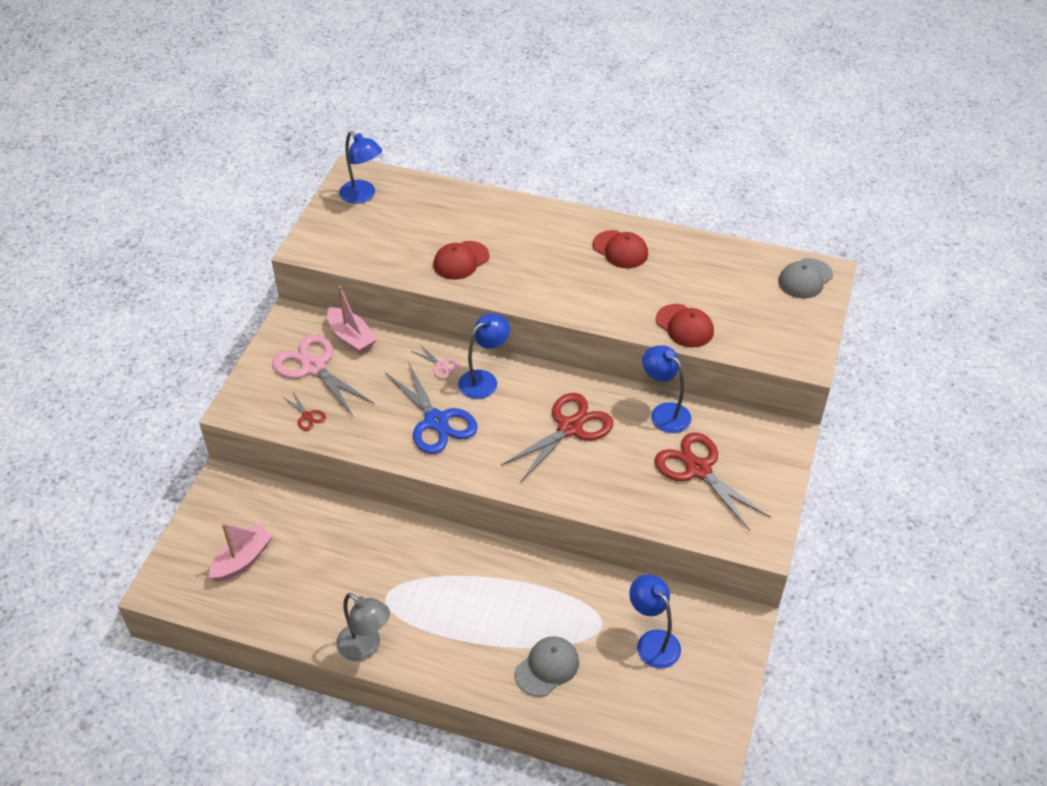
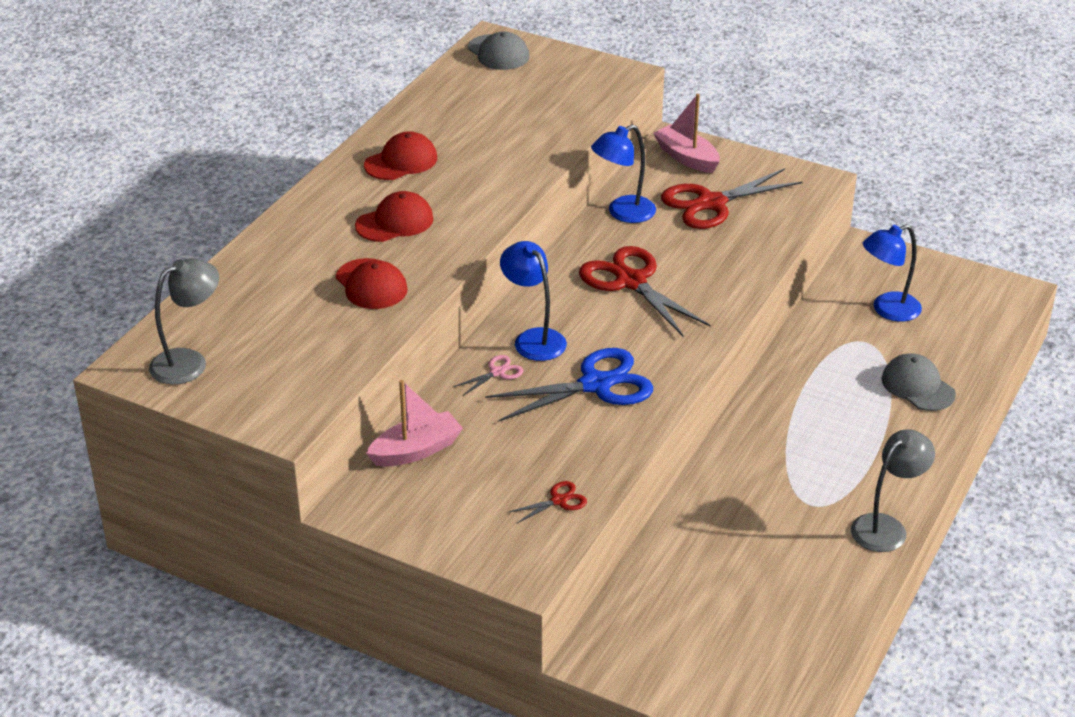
camera: 80 degrees left, 10 degrees down
(242, 559) = (739, 638): pink boat -> pink boat (686, 158)
(313, 367) = (464, 491): pink scissors -> none
(363, 196) = (189, 362): blue lamp -> grey lamp
(684, 326) = (549, 137): red cap -> red cap (394, 222)

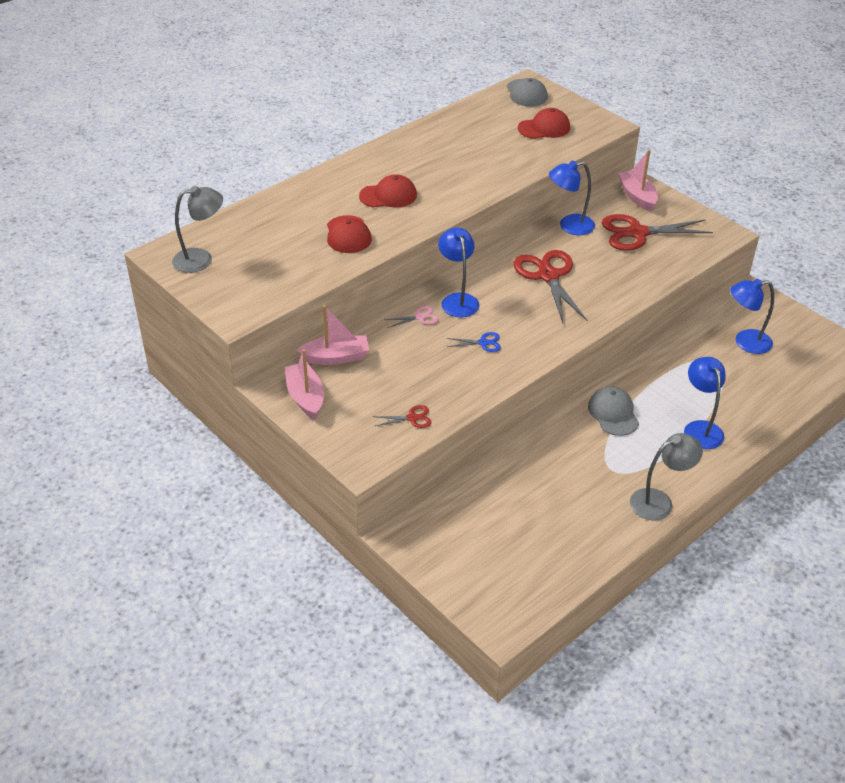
camera: 20 degrees right, 5 degrees up
(401, 162) = (416, 155): red cap -> red cap (544, 128)
(405, 511) = (305, 397): none -> pink boat
(596, 384) = (483, 343): blue scissors -> blue scissors, size x0.45
(888, 427) = (700, 428): none -> blue lamp
(917, 386) = (738, 404): grey cap -> grey cap (613, 413)

